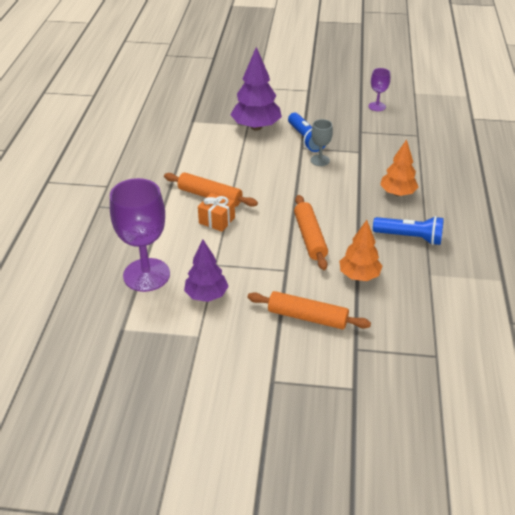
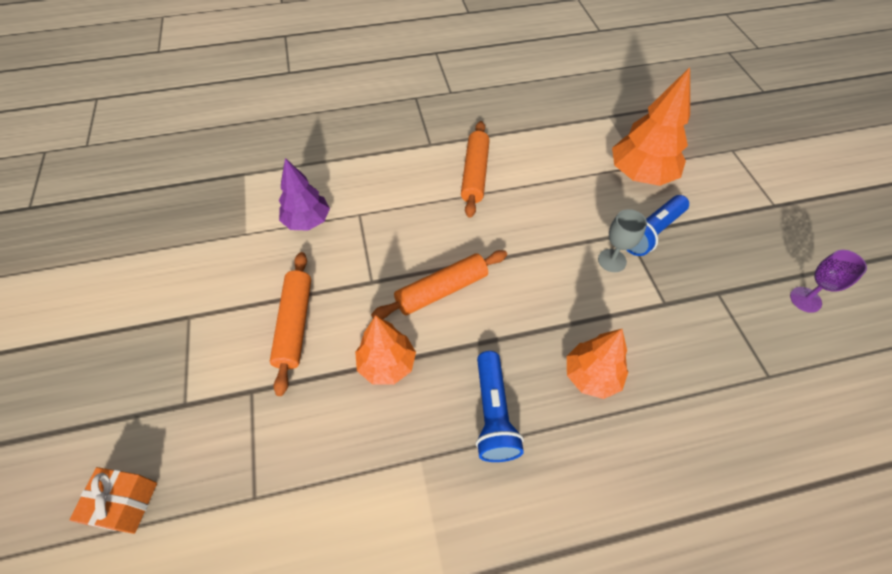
camera: 70 degrees right, 15 degrees up
(146, 275) = (324, 165): purple goblet -> none
(217, 220) = (434, 193): orange gift -> orange gift (126, 504)
(256, 127) = (640, 175): purple tree -> orange tree

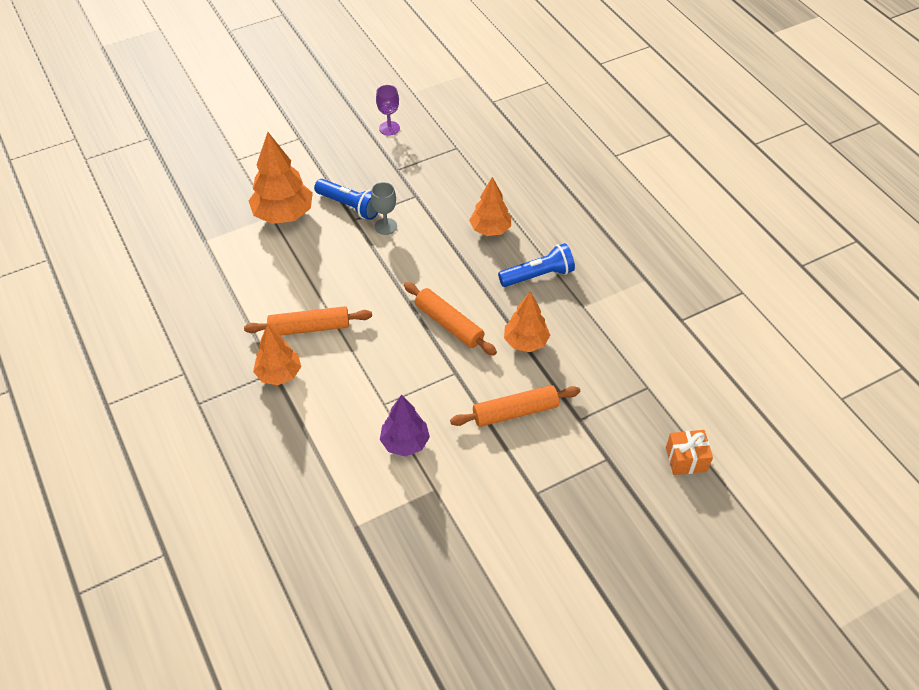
camera: 105 degrees left, 5 degrees down
(426, 146) = (279, 374): none -> orange tree

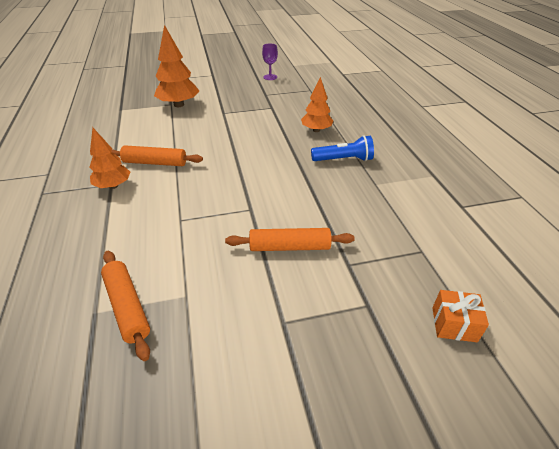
camera: 15 degrees right, 10 degrees down
(350, 206) = (224, 106): blue flashlight -> none
(385, 226) = (242, 119): grey goblet -> none
(405, 443) = (180, 251): purple tree -> none
(449, 324) = (260, 177): orange rolling pin -> orange rolling pin (127, 307)
(525, 342) = (318, 199): orange tree -> none

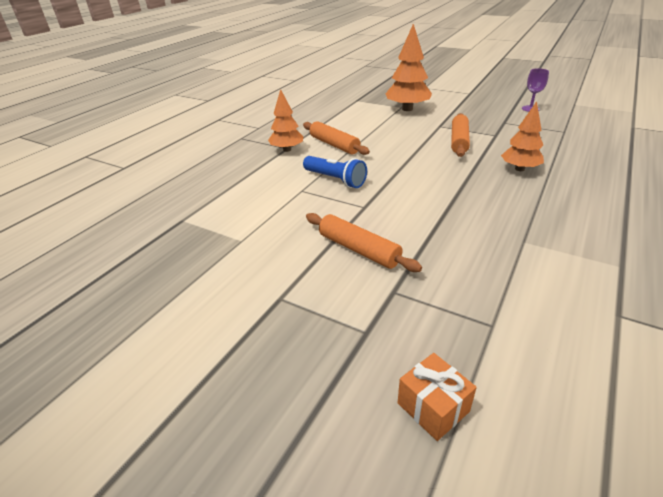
camera: 45 degrees right, 5 degrees down
(127, 307) = (201, 227): orange rolling pin -> orange rolling pin (459, 141)
(343, 159) = (515, 205): blue flashlight -> blue flashlight (335, 180)

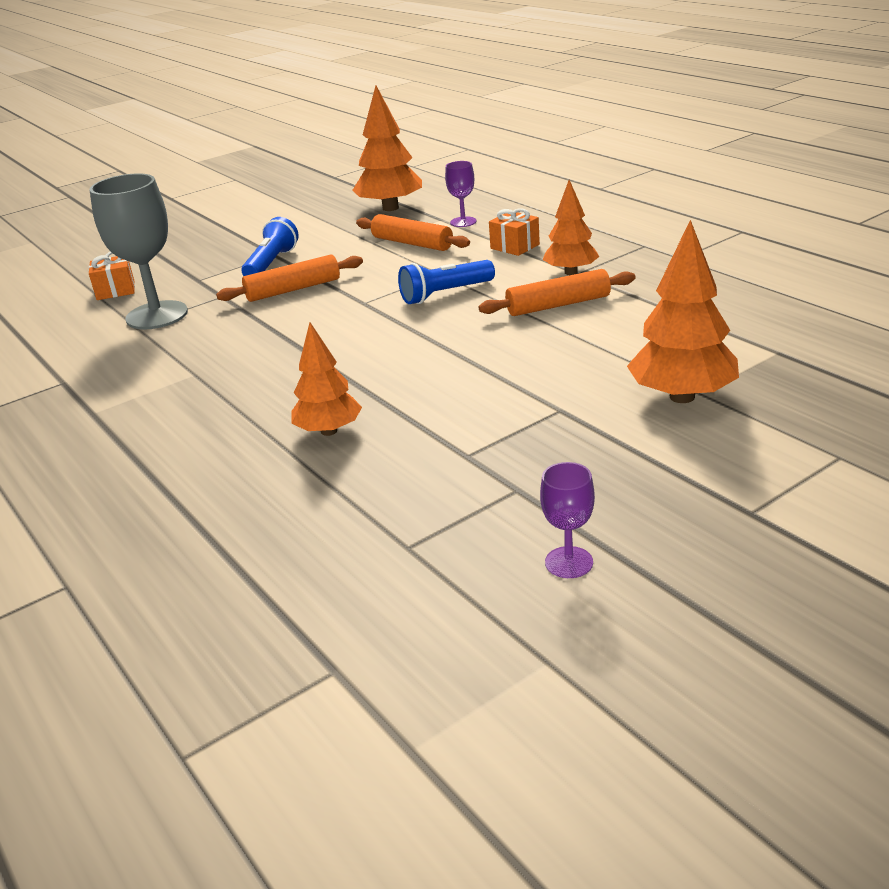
camera: 115 degrees right, 5 degrees down
(142, 259) = (390, 208): none -> orange tree
(191, 207) = (463, 222): none -> purple goblet
(246, 174) = (515, 246): none -> orange gift
(306, 289) = (271, 264): none -> blue flashlight
(459, 141) = (476, 409): orange rolling pin -> orange rolling pin (412, 243)
(462, 319) = (157, 315): none -> grey goblet

